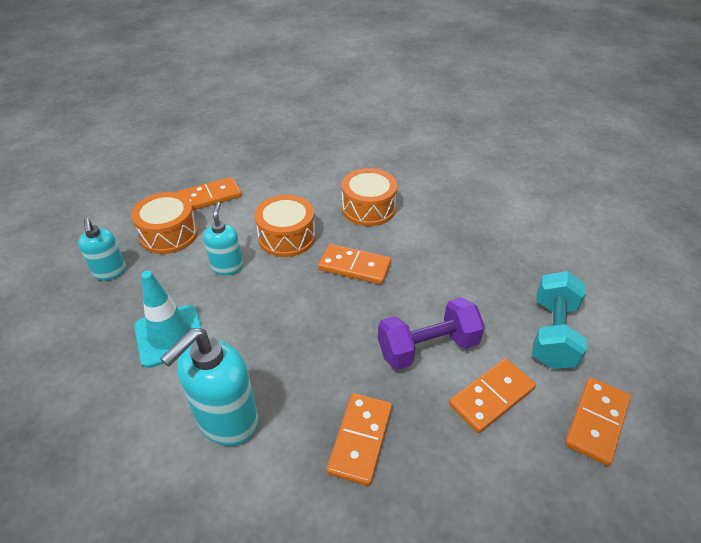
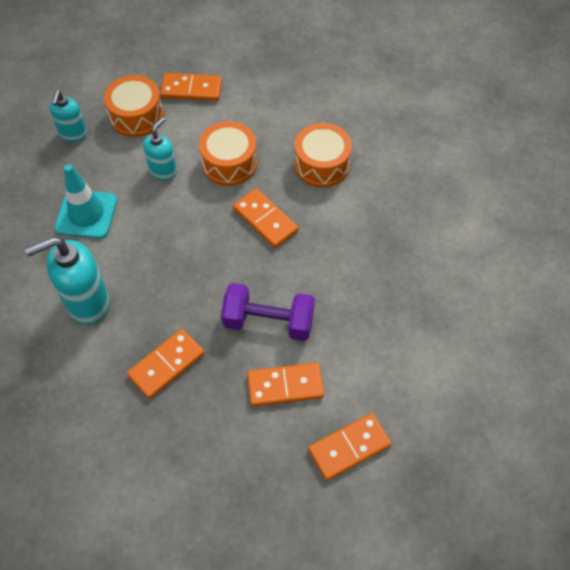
camera: 30 degrees right, 15 degrees up
(553, 333) = (381, 363): turquoise dumbbell -> none

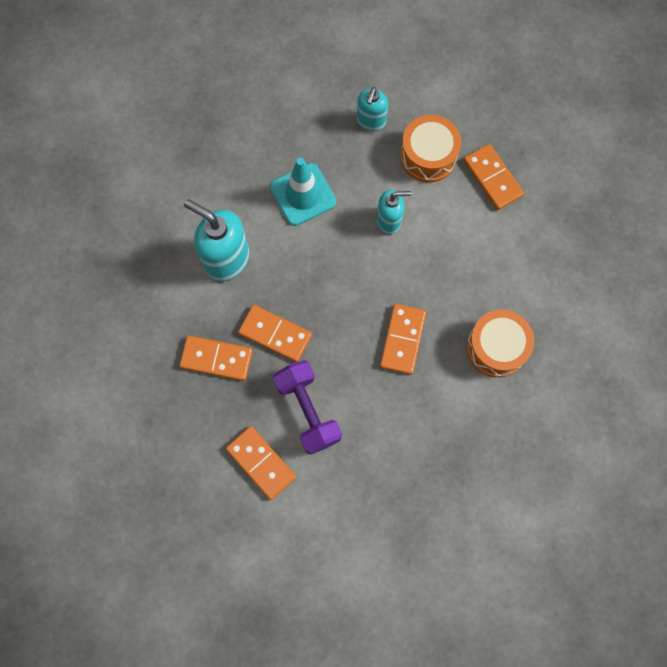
camera: 55 degrees right, 15 degrees up
(73, 134) = (371, 121): turquoise soap dispenser -> turquoise soap dispenser turned 45 degrees counterclockwise
(229, 163) = (438, 268): orange drum -> none
(349, 447) = (243, 548): orange domino -> orange domino (275, 334)

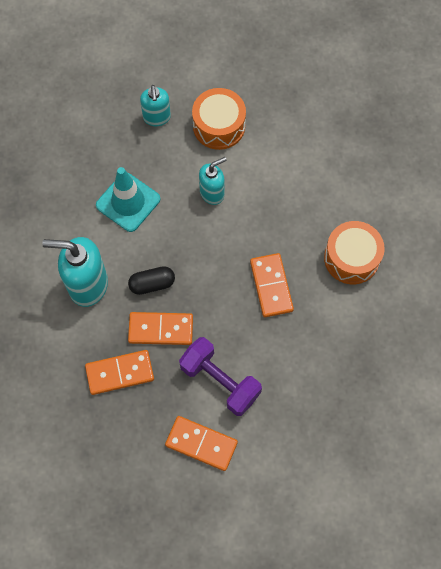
camera: 25 degrees left, 5 degrees down
(288, 286) = (152, 284): none -> black capsule
(492, 178) = (281, 122): orange domino -> none

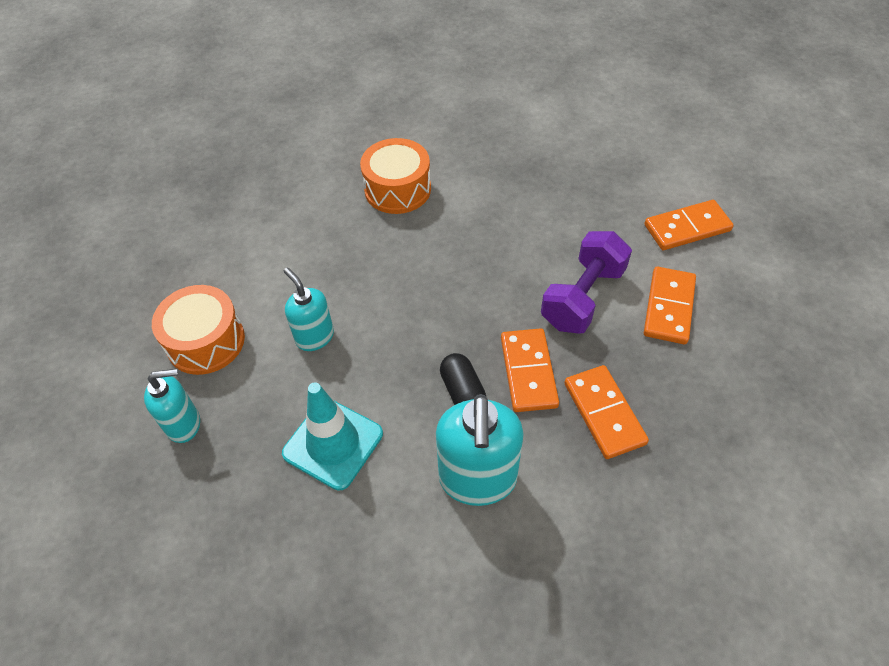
camera: 95 degrees left, 15 degrees down
(271, 286) = (445, 259): orange domino -> orange domino (687, 228)

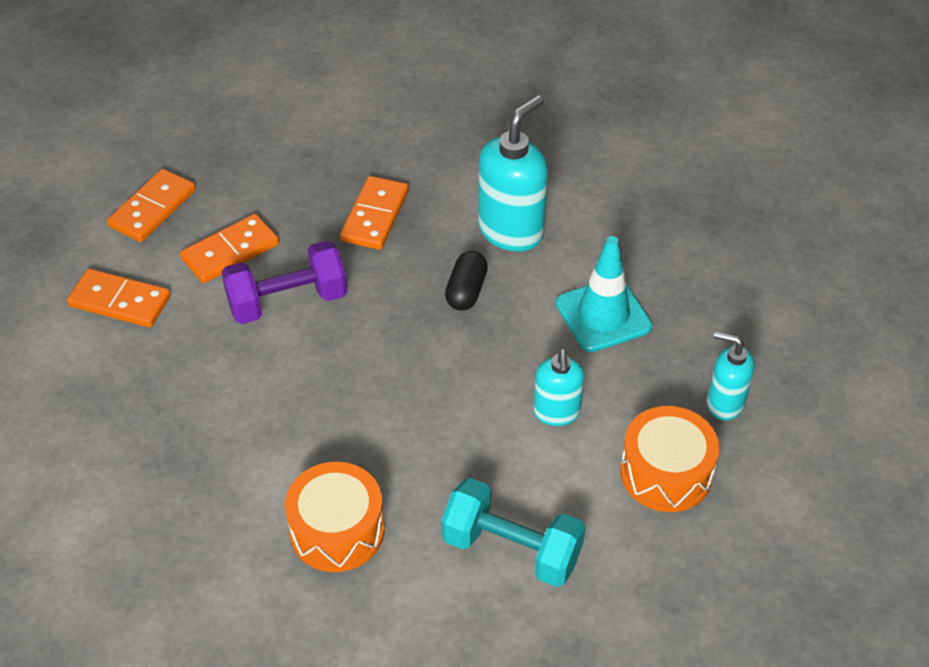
camera: 145 degrees left, 5 degrees down
(283, 237) = (511, 549): none -> turquoise dumbbell
(528, 372) = (399, 274): orange domino -> orange domino (153, 208)

